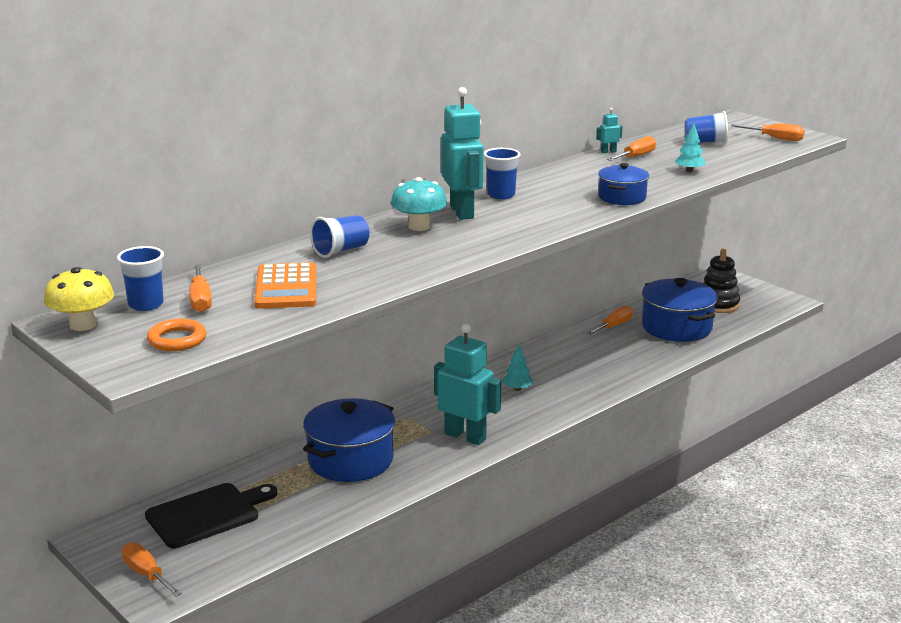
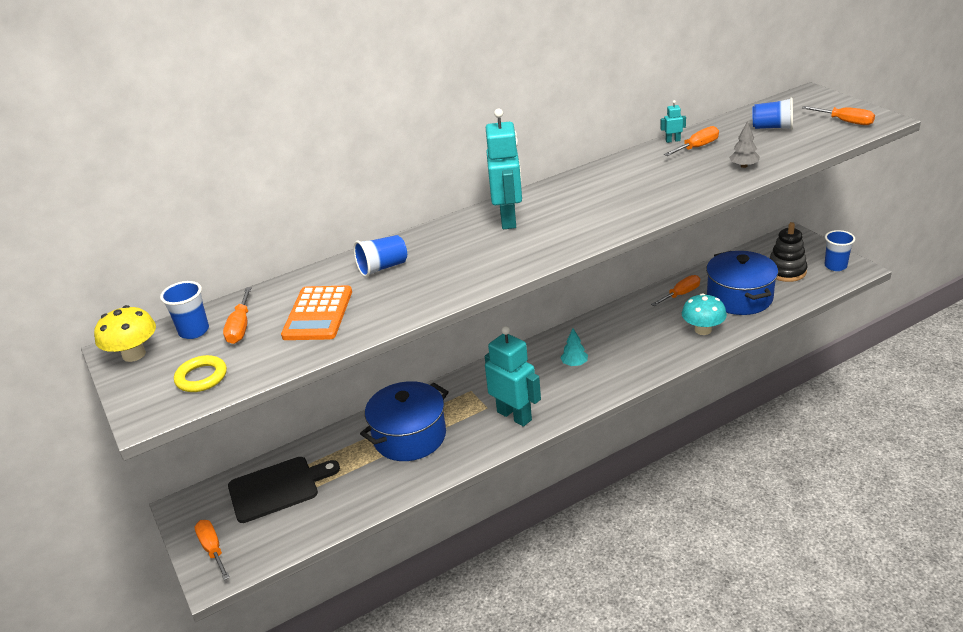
camera: 15 degrees right, 10 degrees up
(177, 340) = (201, 377): orange ring -> yellow ring
(419, 226) = (463, 238): turquoise mushroom -> turquoise mushroom (703, 330)
(501, 195) = (552, 197): blue cup -> blue cup (835, 266)
(622, 197) = (665, 202): blue pot -> none
(689, 171) = (744, 166): turquoise tree -> grey tree

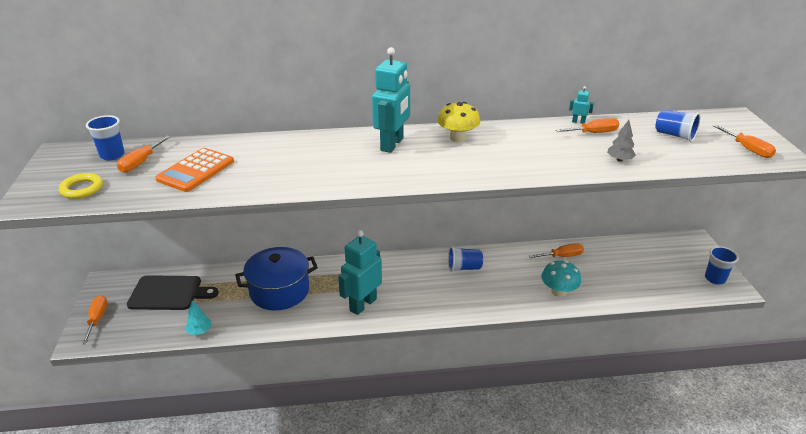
camera: 20 degrees right, 0 degrees up
(134, 354) = (63, 158): yellow mushroom -> yellow mushroom (457, 138)
(382, 268) = (271, 152): blue cup -> blue cup (464, 268)
(514, 415) = (362, 304): turquoise robot -> turquoise robot turned 120 degrees counterclockwise
(574, 364) = (437, 281): turquoise tree -> turquoise tree (200, 331)
(739, 297) = (609, 276): blue pot -> none
(786, 271) = (666, 268): black stacking toy -> none

